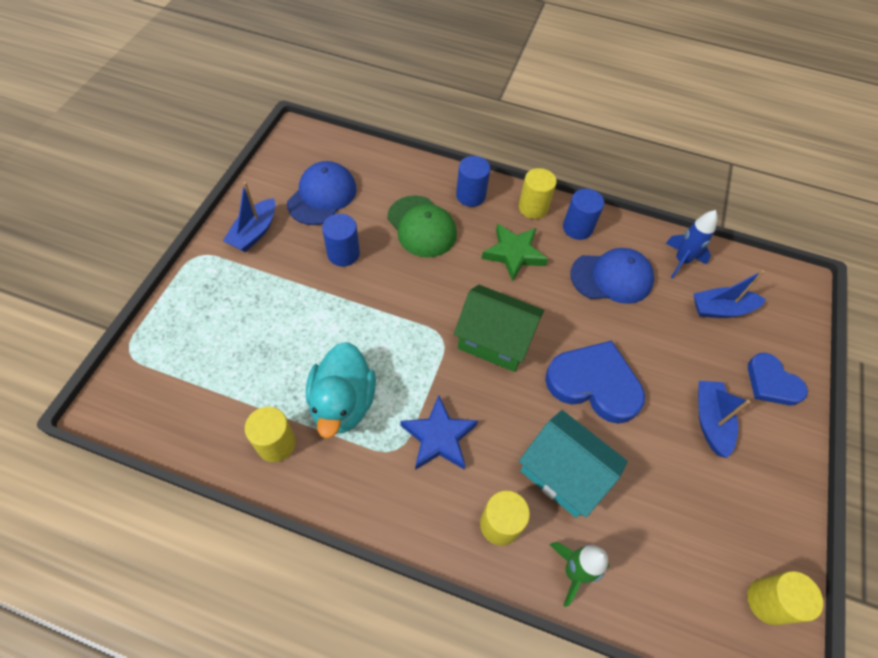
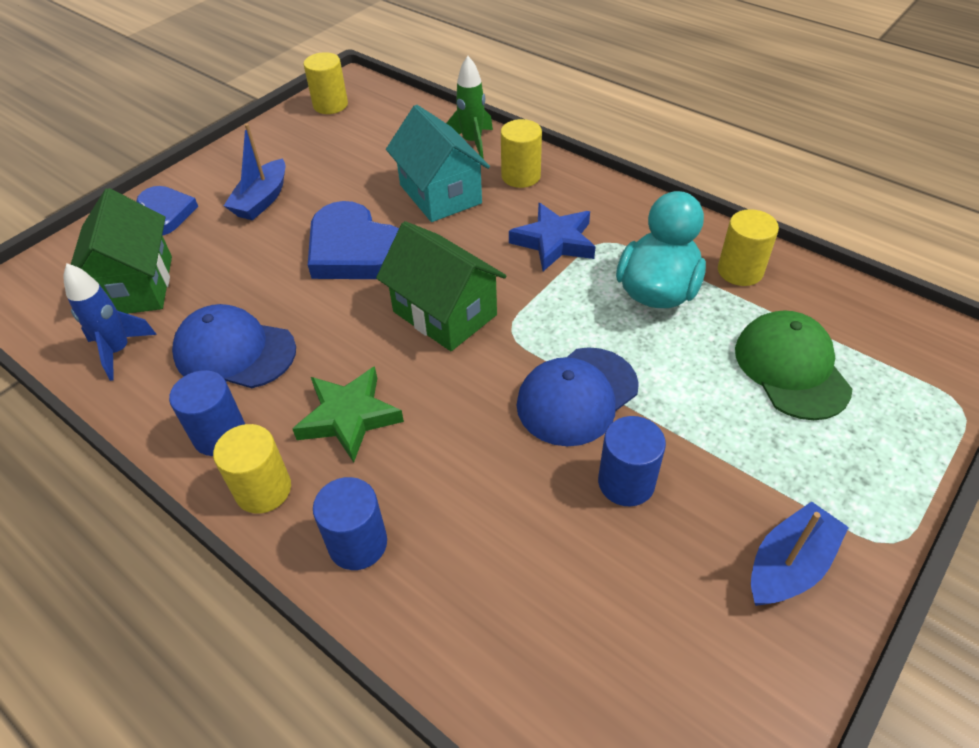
camera: 155 degrees left, 10 degrees down
(322, 196) = (650, 620): blue cap -> blue cap (577, 396)
(422, 226) = (475, 501): green cap -> green cap (791, 368)
(721, 309) = (135, 286): blue boat -> green house

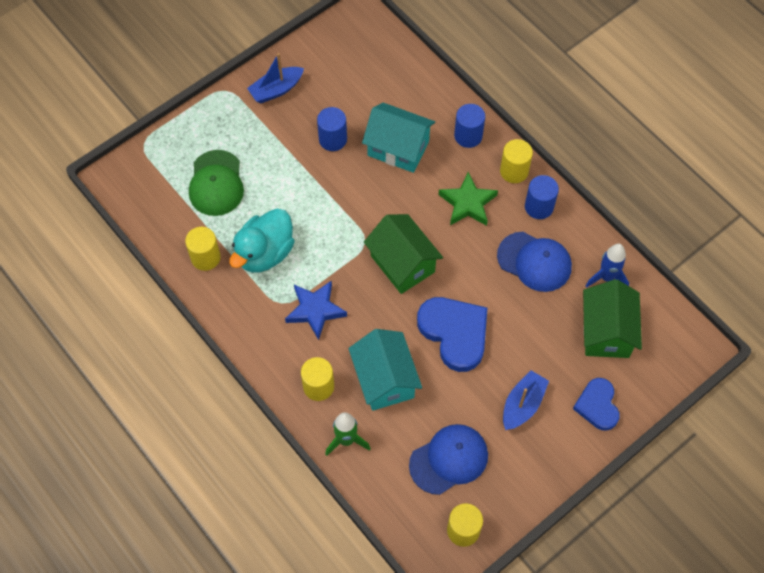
camera: 170 degrees left, 15 degrees up
(494, 490) = (398, 148): none -> turquoise house
(577, 396) = (340, 190): blue cap -> blue cap (449, 459)

